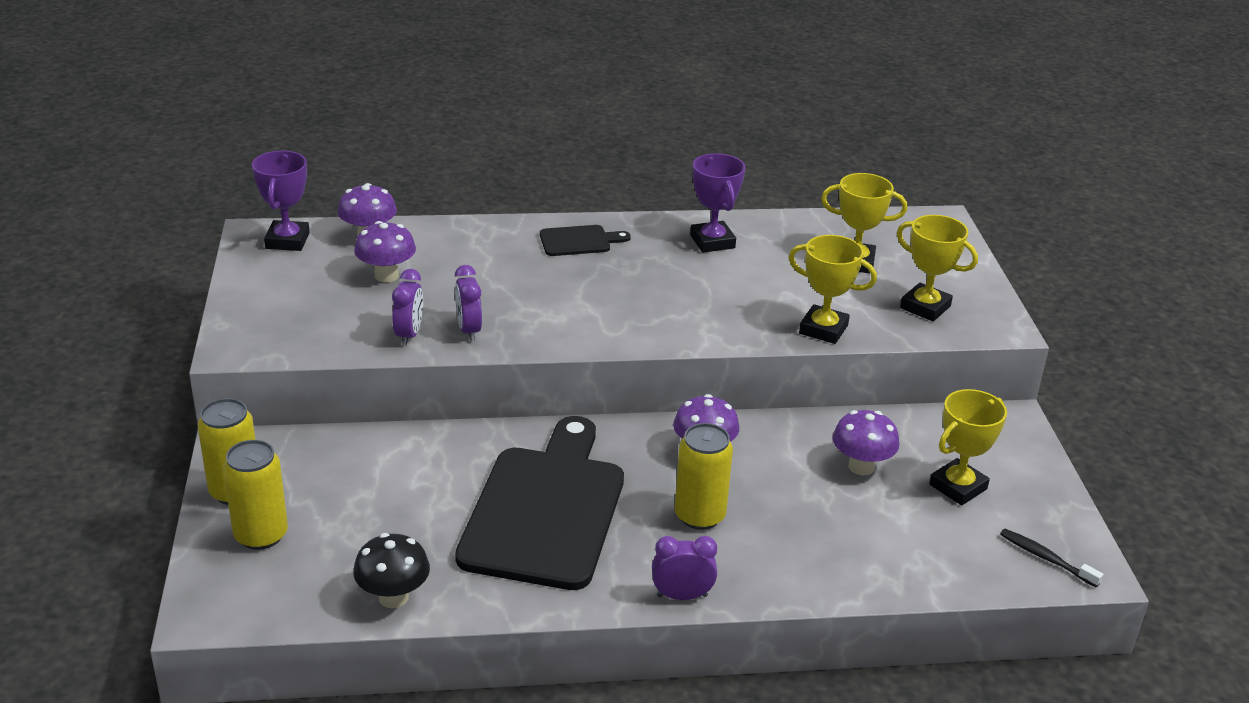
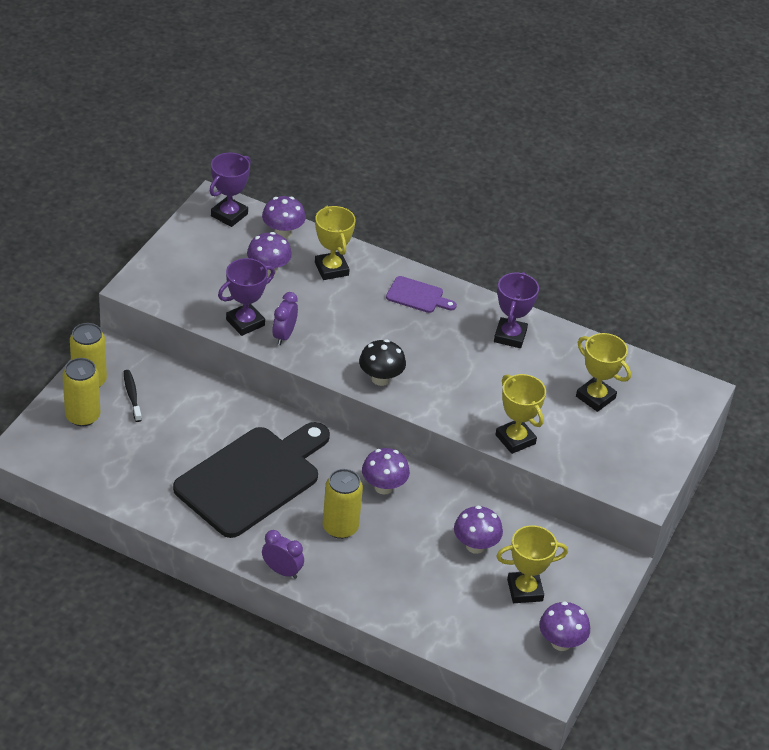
camera: 30 degrees right, 10 degrees up
(393, 597) = (123, 490): black mushroom -> black mushroom (380, 379)
(409, 335) = (245, 322): purple clock -> purple trophy
(579, 241) = (418, 296): black cutting board -> purple cutting board
(925, 307) = (606, 455): yellow trophy -> yellow trophy (331, 269)
(1046, 558) = (529, 663): black toothbrush -> black toothbrush (132, 395)
(1051, 521) = (561, 642): none -> purple mushroom

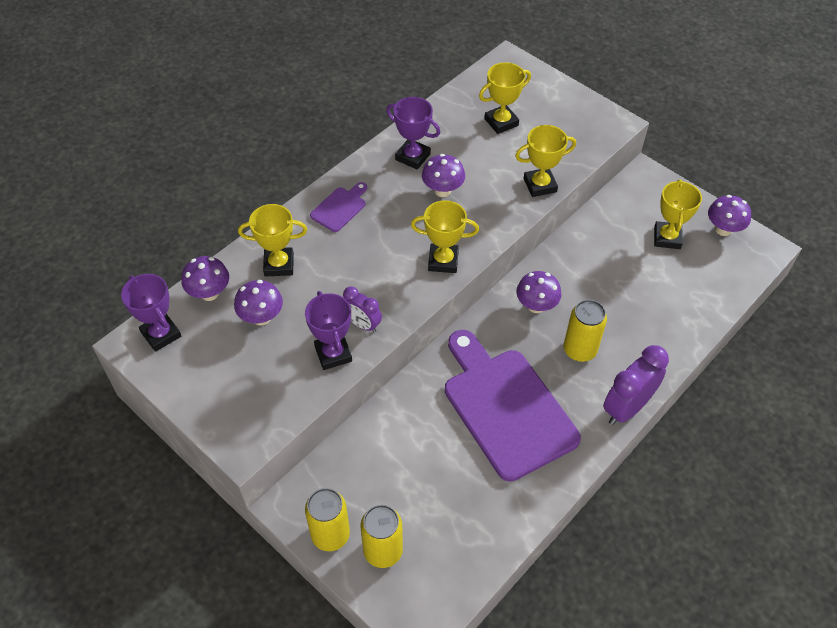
camera: 70 degrees left, 10 degrees up
(132, 395) = (364, 495): black toothbrush -> none
(252, 478) = (505, 407): black cutting board -> purple cutting board
(282, 571) = (627, 408): purple clock -> purple clock, size x1.69
(380, 379) = (443, 261): black mushroom -> yellow trophy
(475, 546) = (614, 258): purple mushroom -> purple mushroom (442, 190)

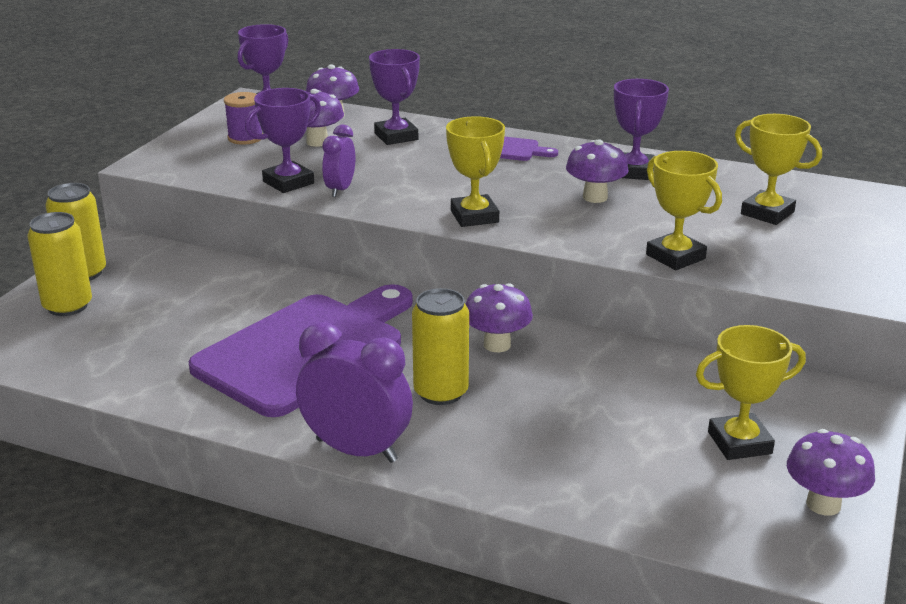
camera: 70 degrees right, 25 degrees down
(224, 364) = (245, 138): none -> purple spool
(279, 265) = (396, 136): yellow trophy -> purple trophy

